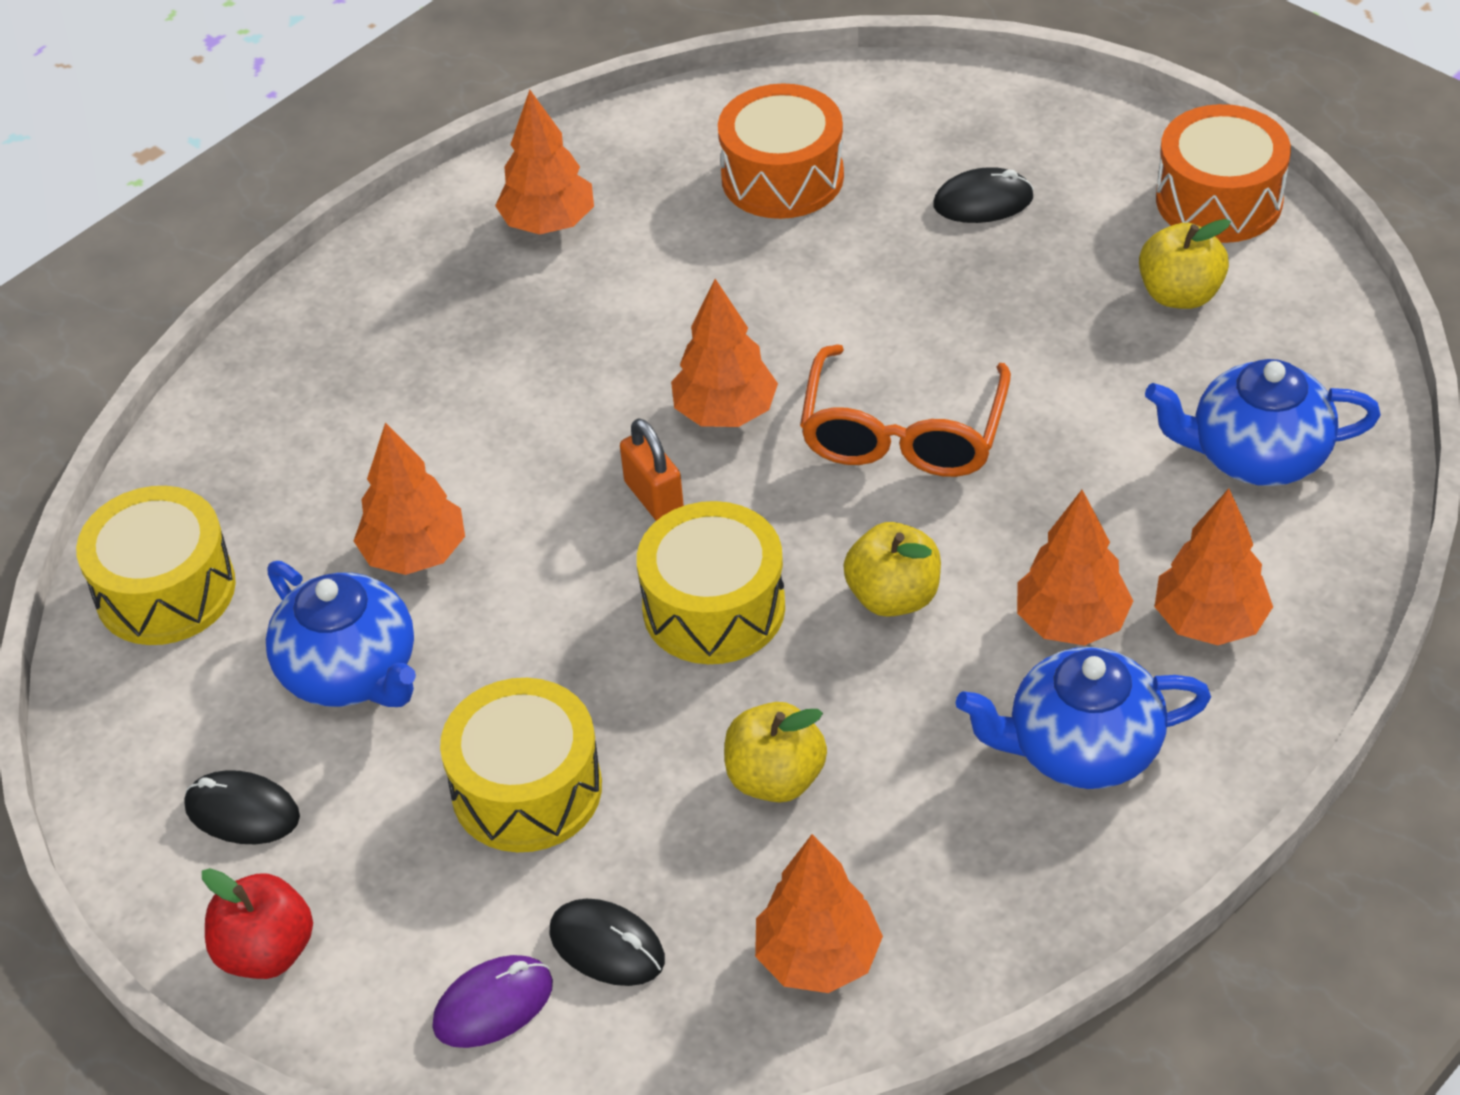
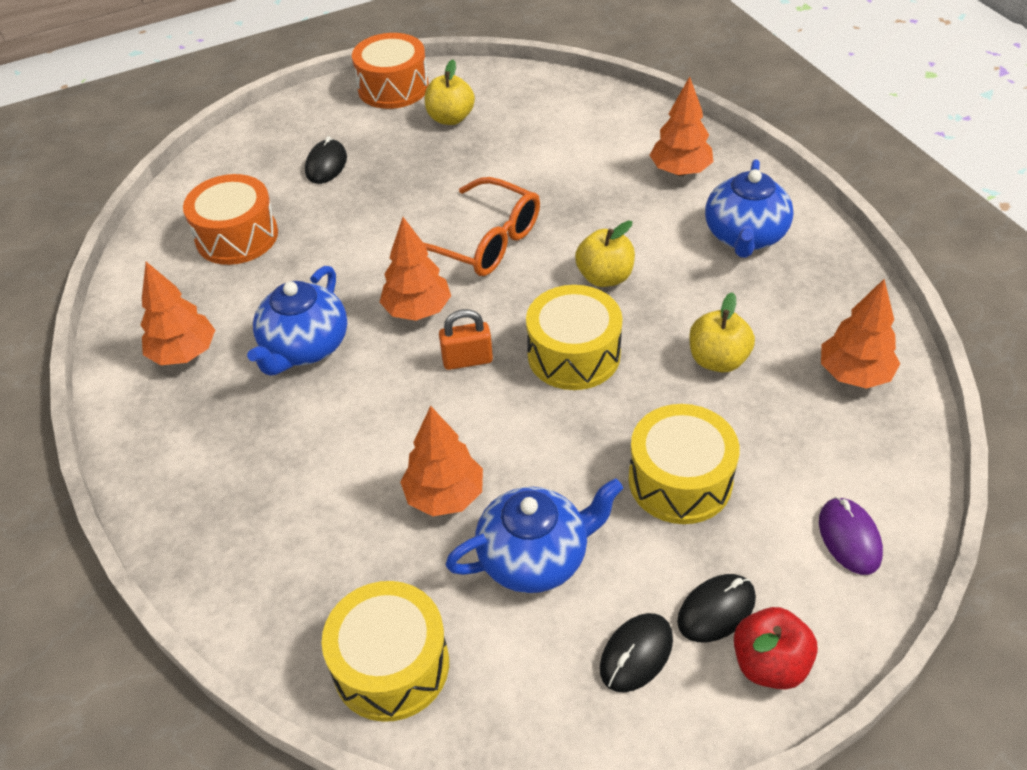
camera: 70 degrees left, 0 degrees up
(607, 946) = (819, 468): black mouse -> black mouse (716, 610)
(1071, 622) = (657, 216): orange tree -> none
(1256, 456) = (578, 126): blue teapot -> blue teapot (305, 347)

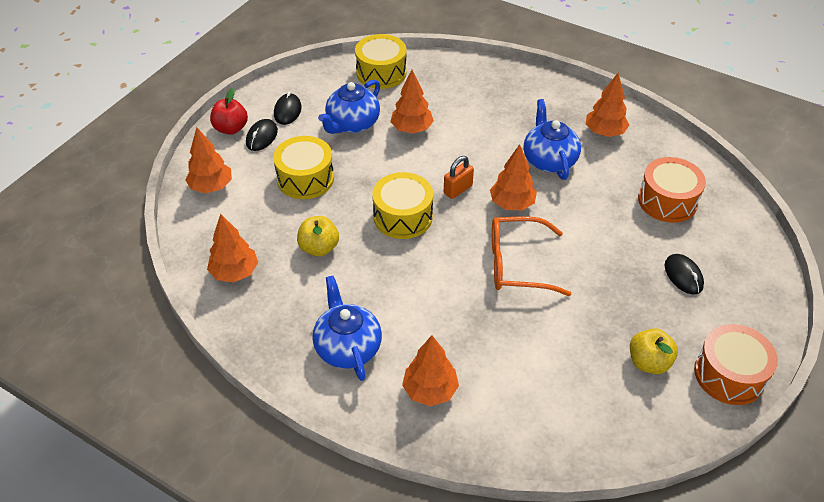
camera: 145 degrees right, 0 degrees up
(605, 277) = (421, 273): yellow apple -> none
(849, 538) = (211, 187): purple mouse -> orange tree

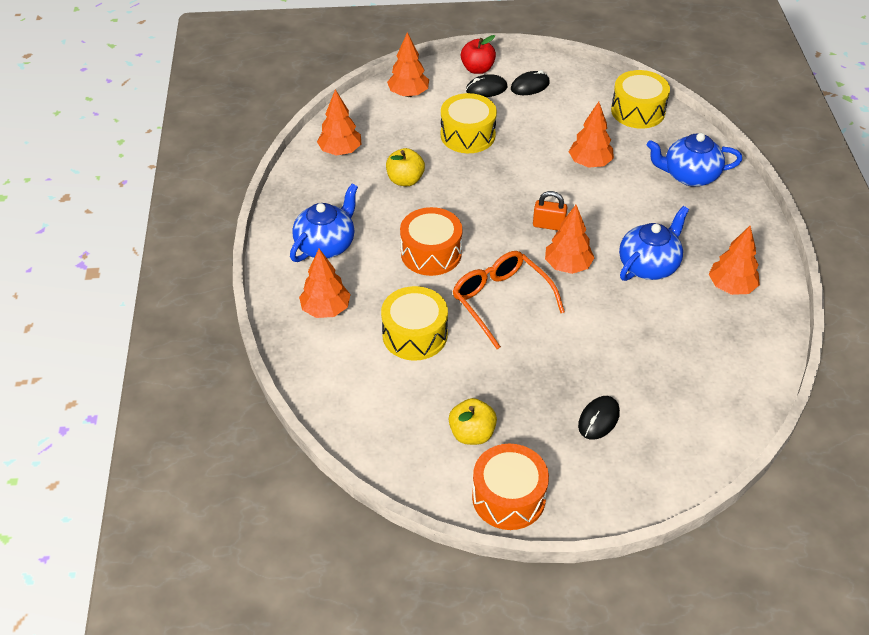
camera: 55 degrees right, 0 degrees up
(352, 124) = (556, 127): blue teapot -> blue teapot (689, 175)
(403, 216) = (484, 208): yellow drum -> yellow drum (415, 335)
(667, 201) = (686, 370): orange drum -> orange drum (431, 253)

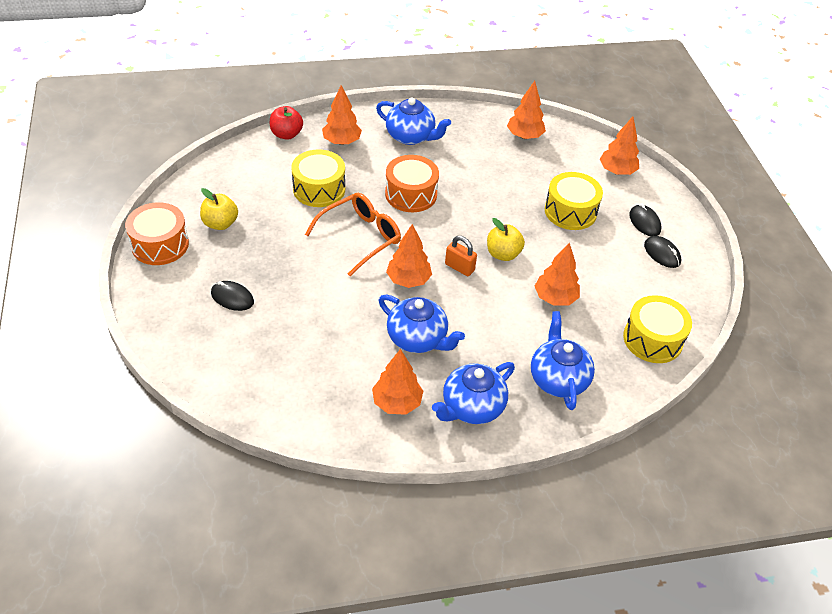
camera: 80 degrees right, 0 degrees up
(405, 180) = (498, 175): yellow apple -> yellow apple (503, 254)
(477, 69) = (673, 215): red apple -> red apple (286, 134)
(548, 225) = (459, 267): orange padlock -> orange padlock turned 60 degrees counterclockwise
(729, 235) = (471, 407): none -> blue teapot

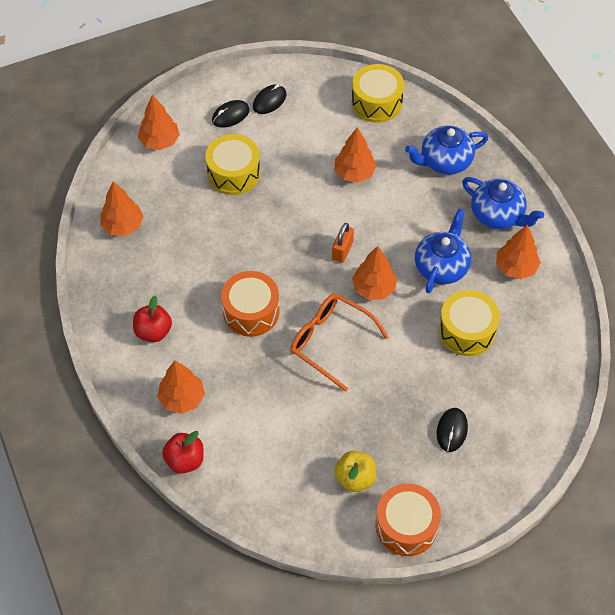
camera: 100 degrees left, 10 degrees up
(319, 189) = (270, 399): yellow drum -> yellow drum (466, 331)
(411, 136) = (153, 331): blue teapot -> red apple
(503, 254) = (312, 219): yellow apple -> none

